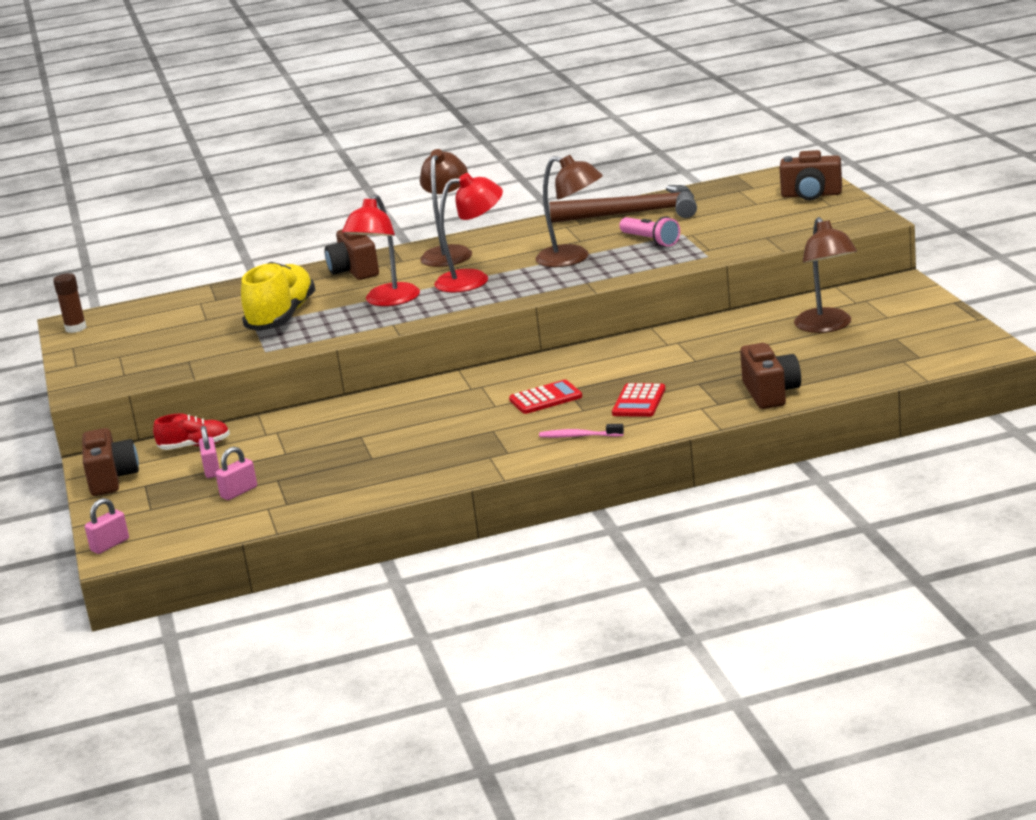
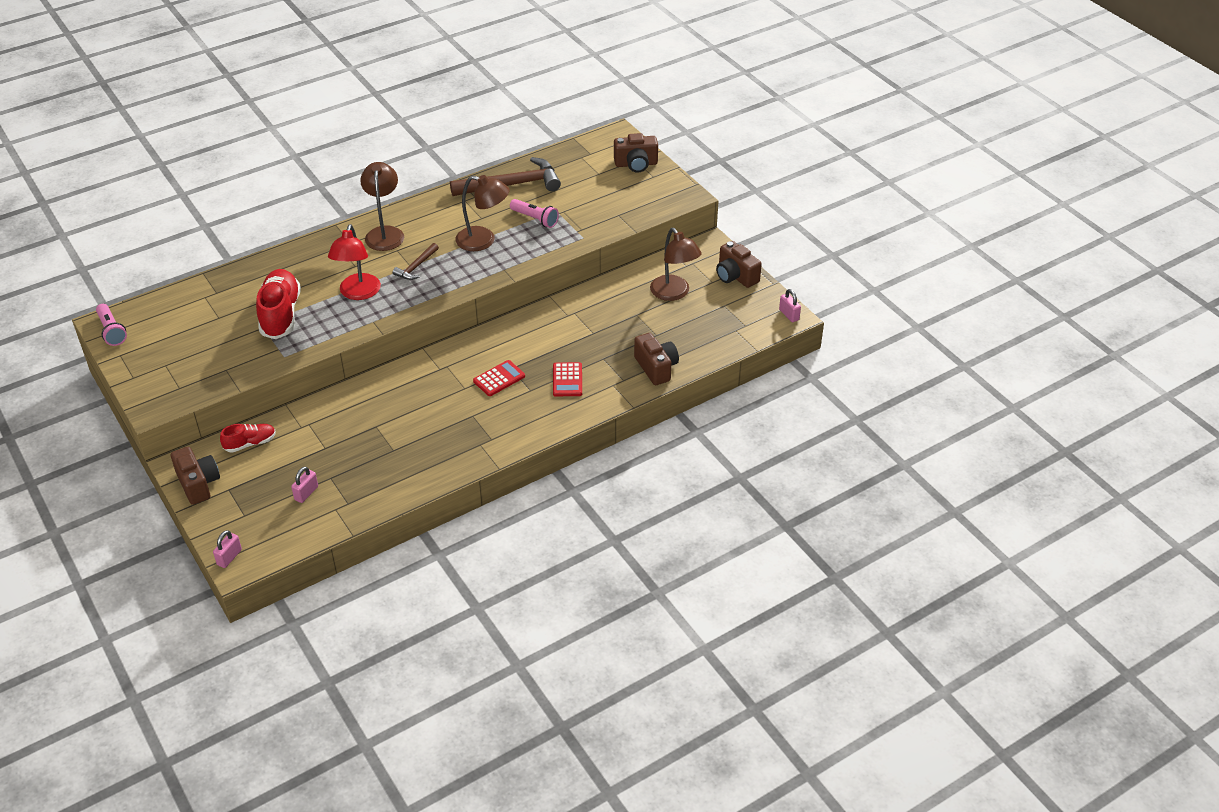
camera: 20 degrees left, 20 degrees up
(76, 328) = (112, 331): brown glue stick -> pink flashlight
(212, 470) = (275, 470): pink padlock -> pink padlock (789, 315)
(281, 317) = (280, 314): yellow shoe -> red shoe
(354, 271) = (317, 256): brown camera -> brown camera (735, 276)
(473, 280) = (416, 267): red lamp -> brown hammer
(579, 436) = (537, 419): pink toothbrush -> none

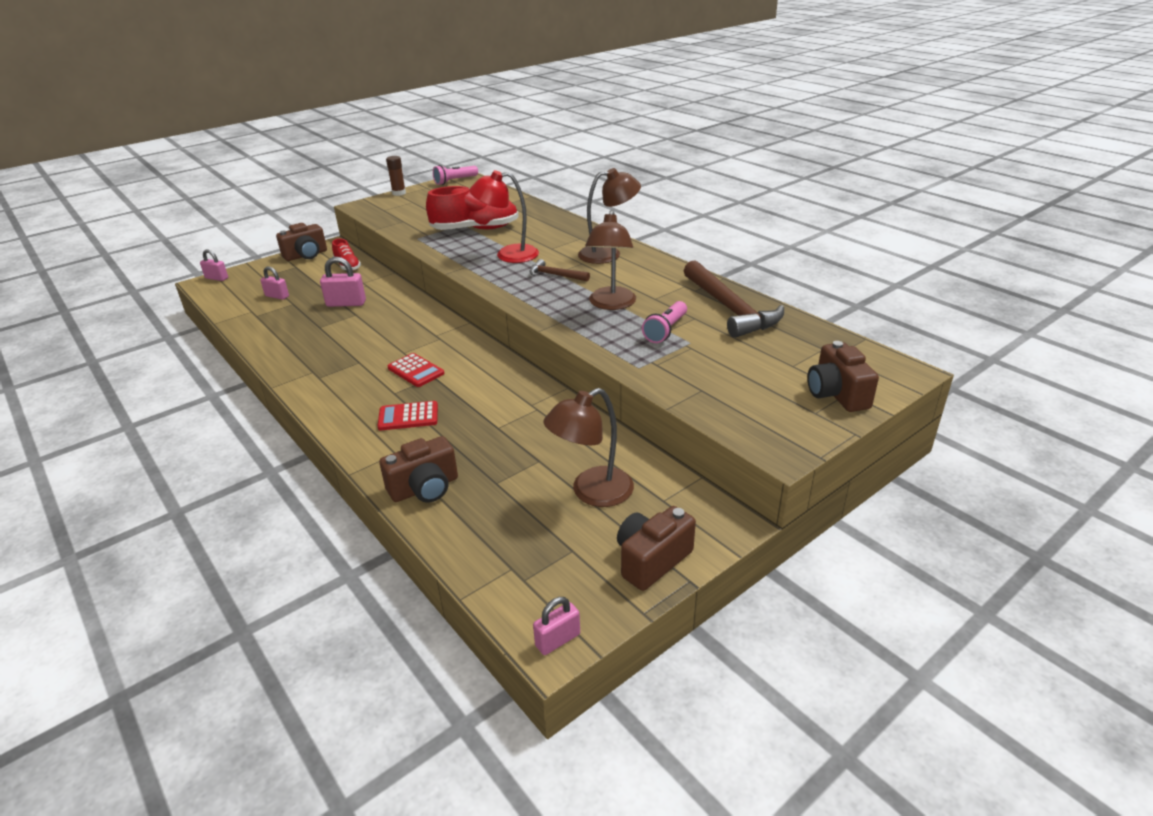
camera: 85 degrees right, 10 degrees down
(127, 378) = (399, 193): none -> brown glue stick
(348, 435) = (346, 303): none -> pink padlock

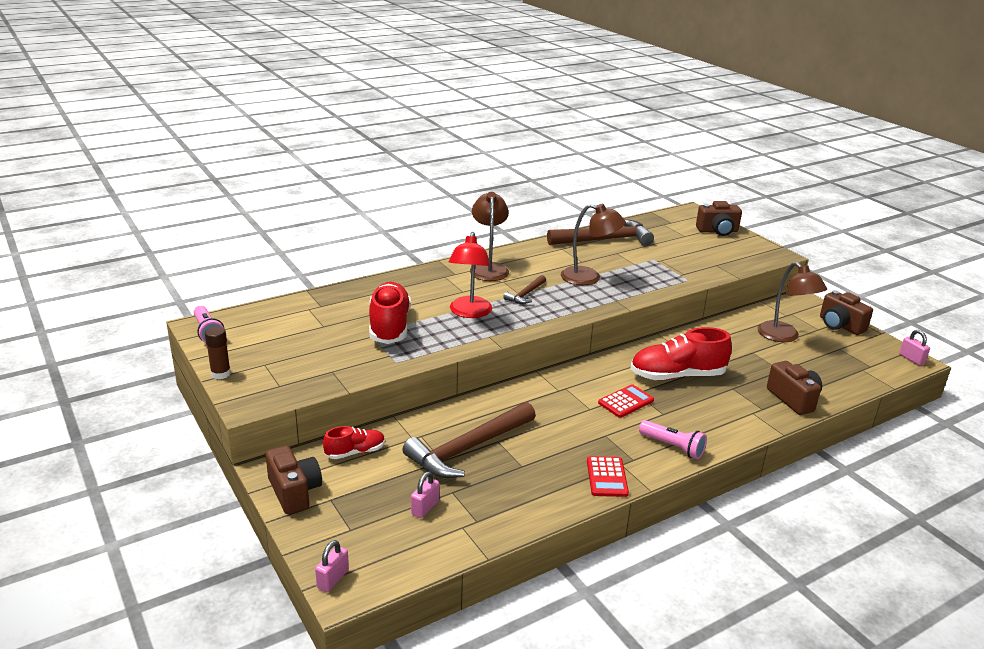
camera: 85 degrees left, 5 degrees down
(346, 303) = (467, 449): pink padlock -> brown hammer
(408, 416) = (701, 406): red calculator -> red calculator (606, 477)
(470, 401) = (677, 376): none -> red shoe
(666, 330) = (635, 264): pink flashlight -> pink flashlight (673, 447)

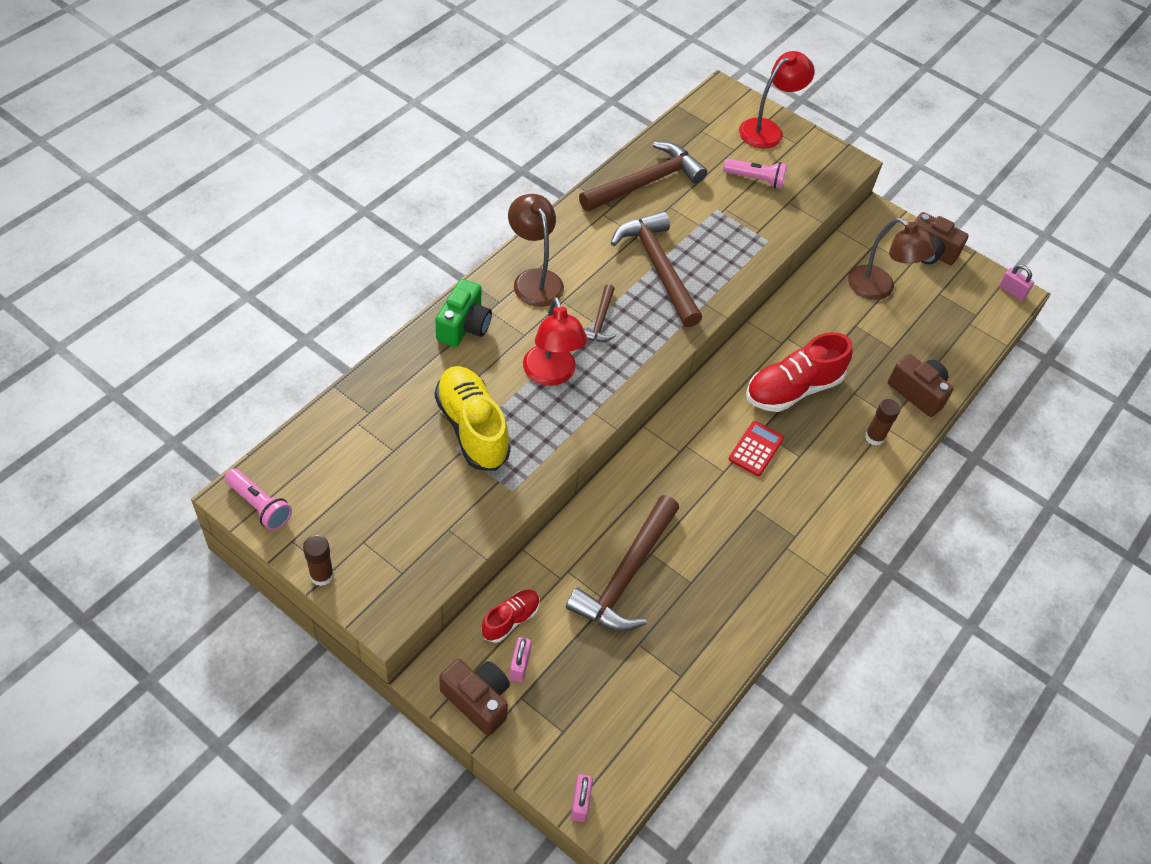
camera: 25 degrees left, 25 degrees up
(389, 326) = (472, 428): red shoe -> yellow shoe
(420, 280) = (464, 326): none -> green camera
(425, 507) = (622, 675): pink padlock -> pink padlock (519, 665)
(589, 278) = (658, 267): brown lamp -> brown hammer
(606, 477) = (779, 571): red calculator -> none
(673, 447) = (826, 505): pink flashlight -> pink flashlight (755, 179)
(717, 231) = (768, 130): brown camera -> red lamp
(739, 416) = (874, 437): none -> brown glue stick

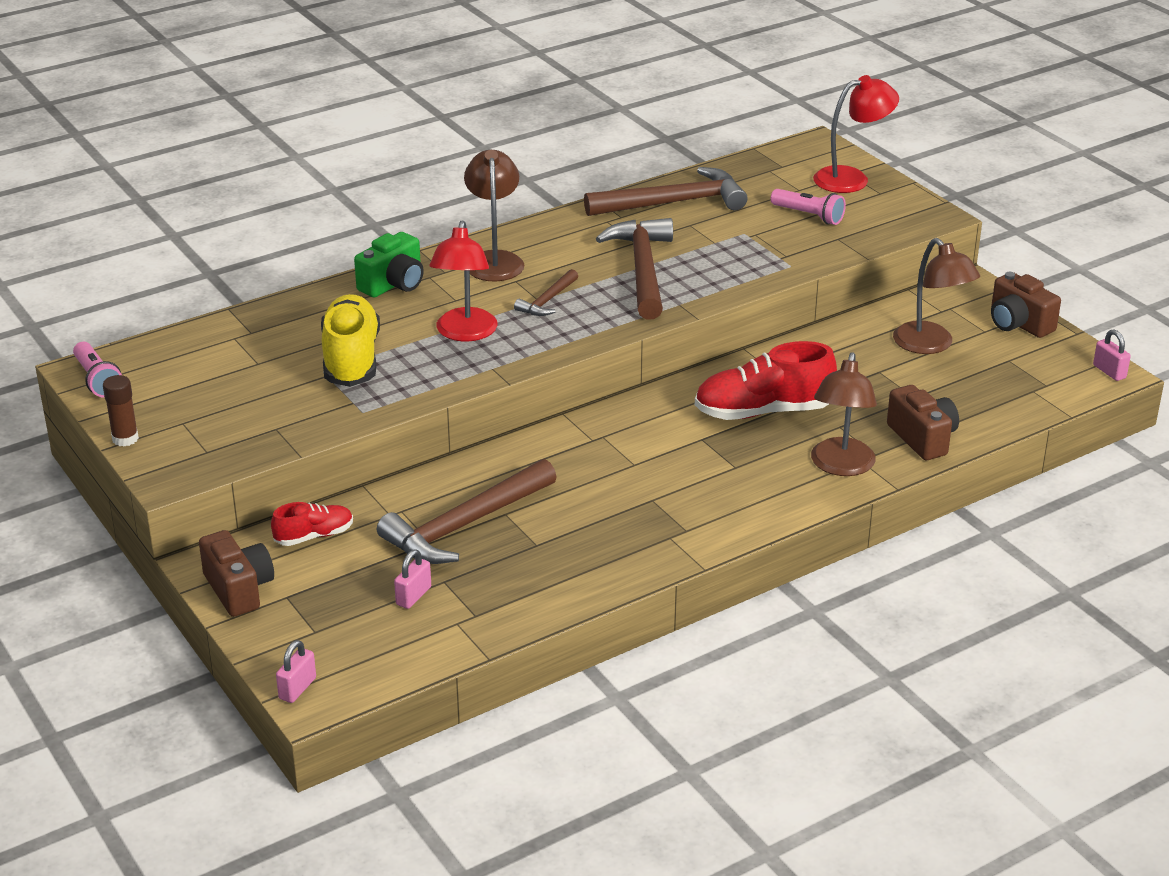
camera: 25 degrees right, 20 degrees down
(519, 665) = (301, 572): pink padlock -> pink padlock (413, 596)
(756, 449) = (685, 452): red calculator -> none
(874, 437) = (841, 466): brown glue stick -> brown lamp

